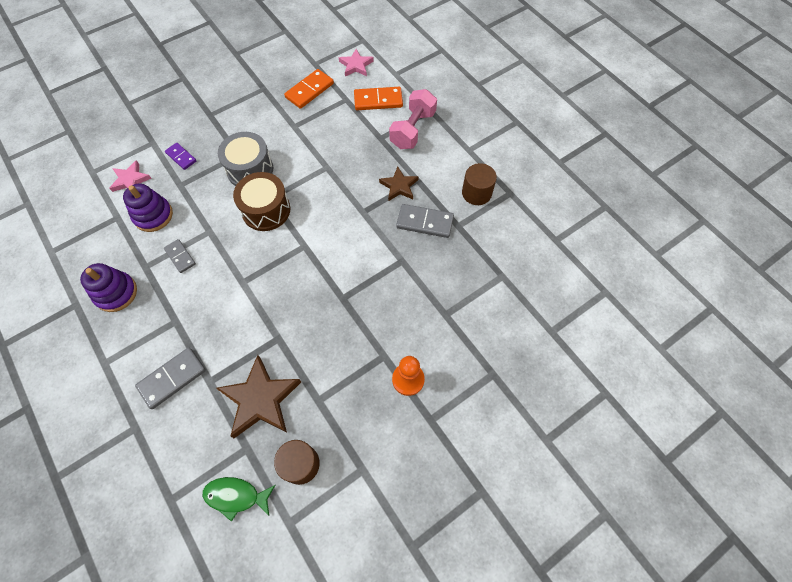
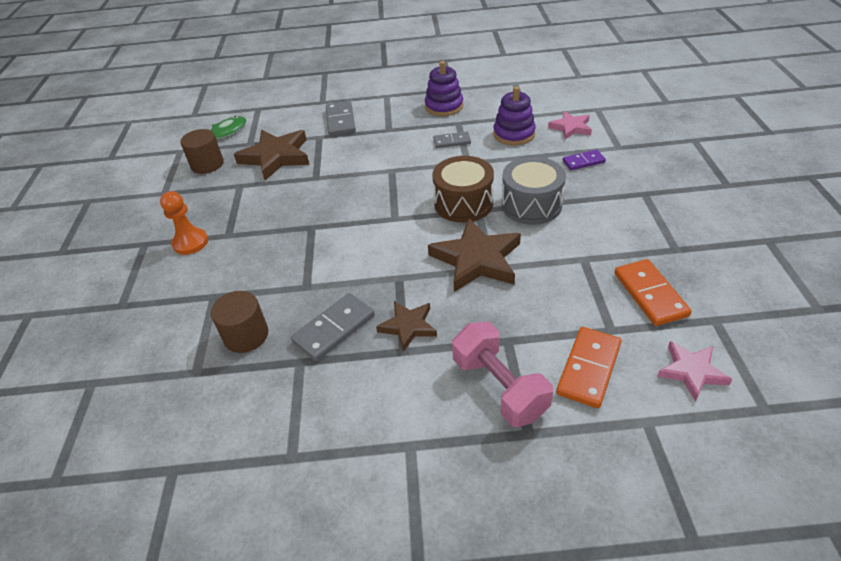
camera: 125 degrees right, 20 degrees down
(323, 177) = (477, 259): none -> brown star
(476, 193) = (327, 411): brown cylinder -> brown cylinder (246, 335)

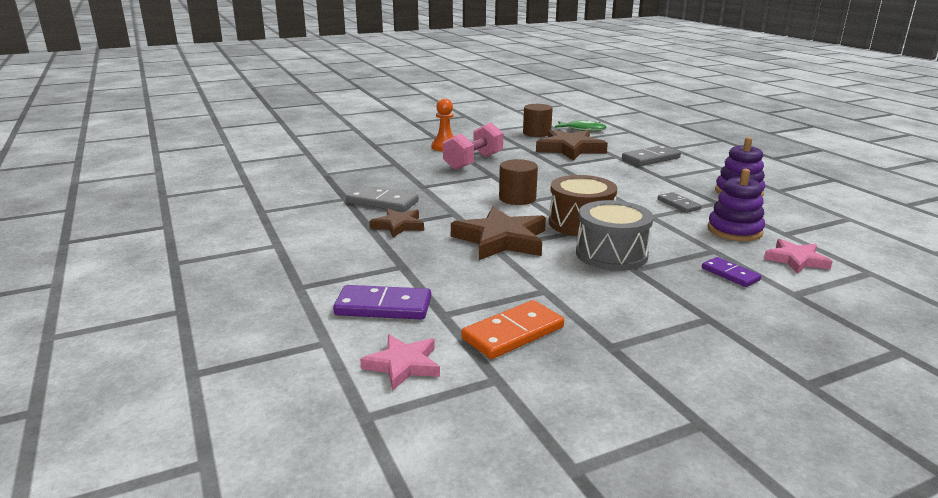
camera: 65 degrees right, 20 degrees down
(246, 335) = (363, 179): brown cylinder -> brown cylinder (517, 198)
(499, 387) = (345, 269): pink dumbbell -> pink dumbbell (473, 162)
(589, 369) = (383, 307): orange domino -> purple domino

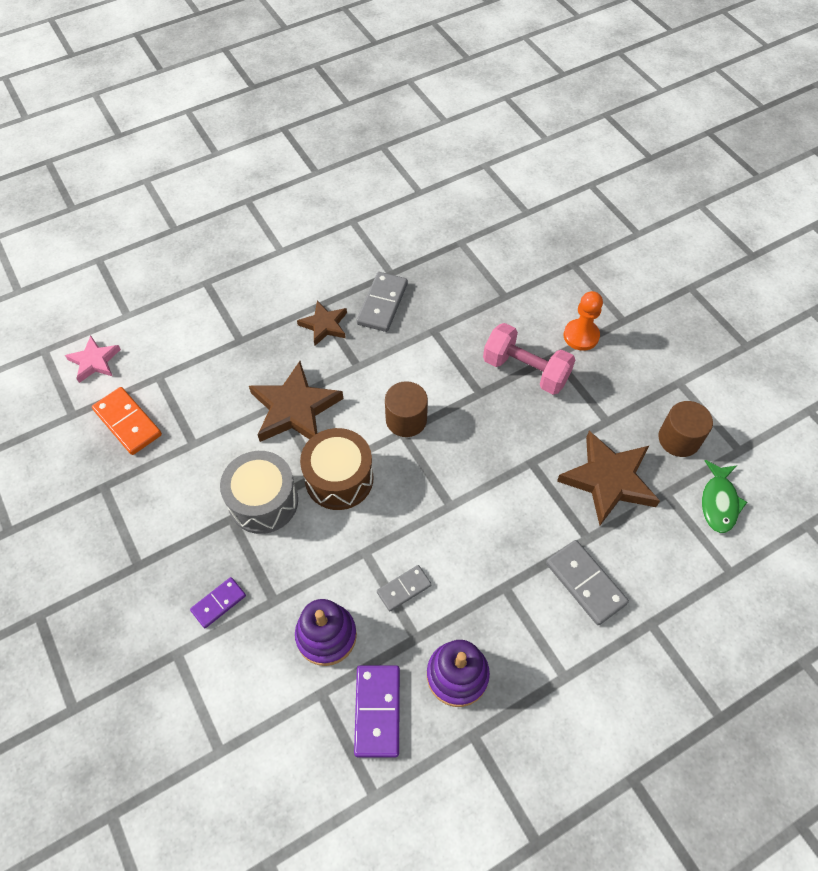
camera: 85 degrees right, 35 degrees up
(383, 307) = (172, 338): purple domino -> purple domino (377, 711)
(796, 260) = (250, 680): pink star -> none

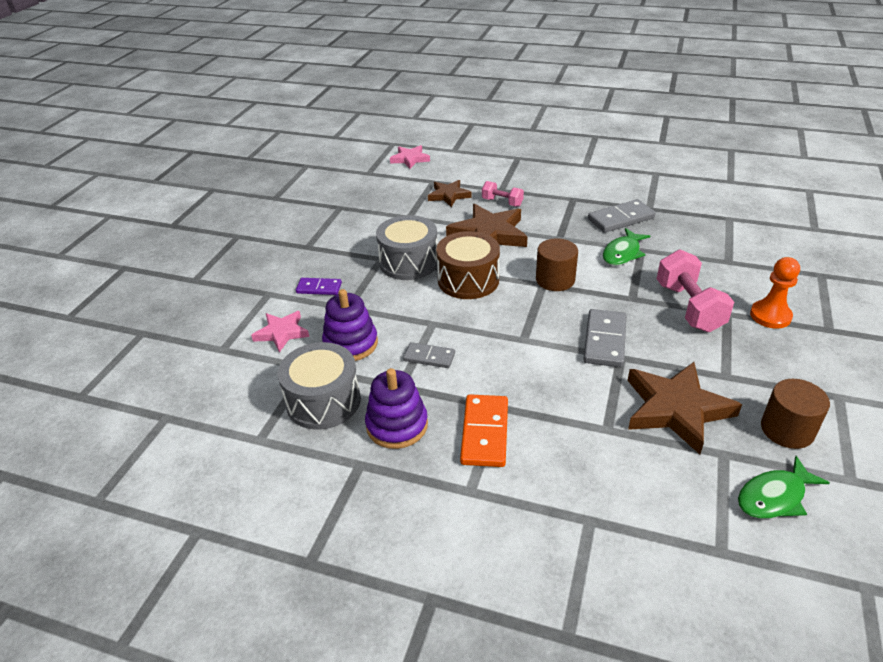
camera: 50 degrees right, 20 degrees down
(127, 422) = (389, 190): orange domino -> orange domino (484, 433)
(251, 682) = (282, 333): none -> pink star
(260, 357) = (502, 202): none -> pink dumbbell
(324, 325) = (564, 209): brown star -> brown star (449, 195)
(377, 711) = (323, 401): purple domino -> grey drum
(425, 346) = (622, 253): none -> green fish
(585, 583) = (566, 452): grey domino -> grey domino (605, 340)

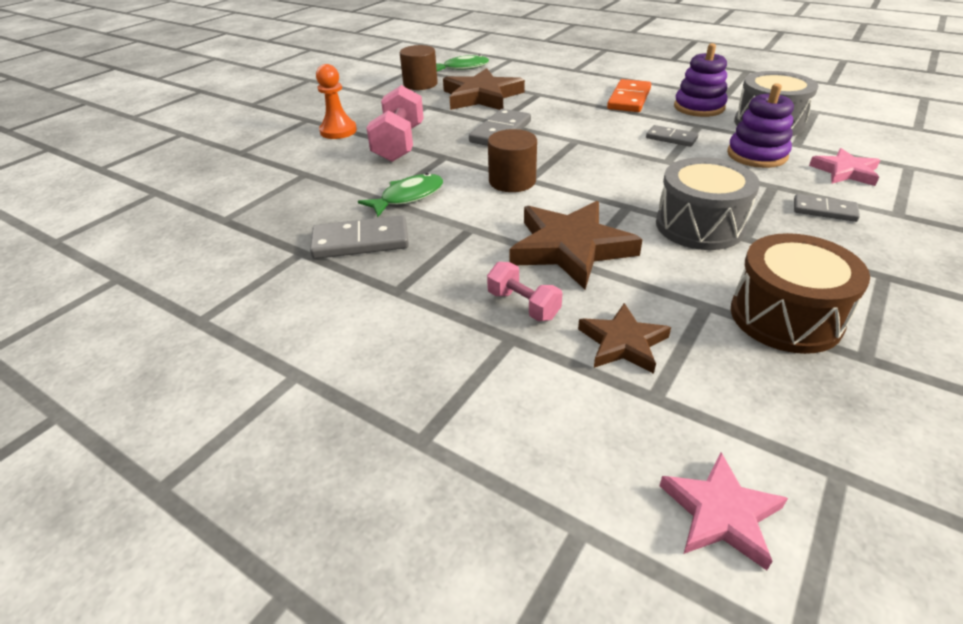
camera: 165 degrees left, 0 degrees up
(319, 288) = (824, 210): purple domino -> grey domino
(468, 280) = (618, 194): brown drum -> brown drum (785, 317)

